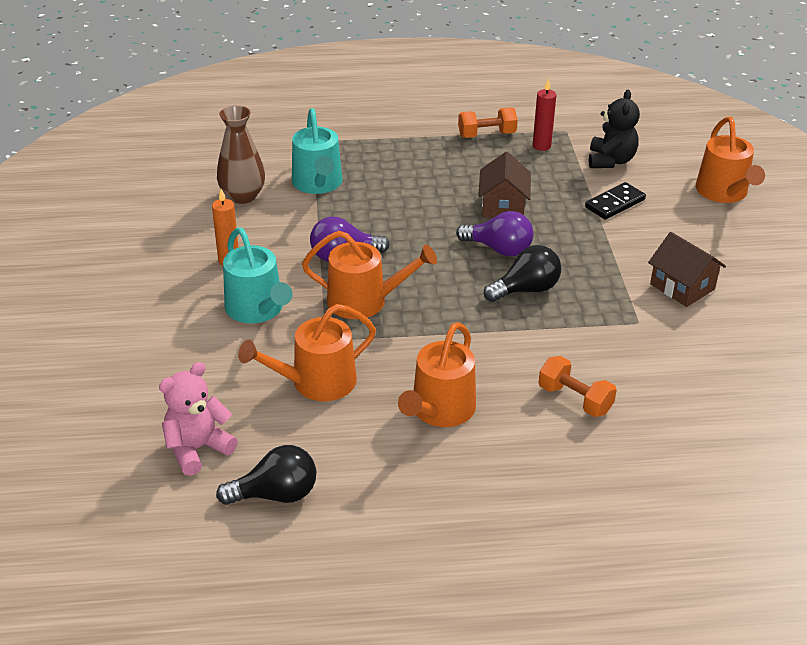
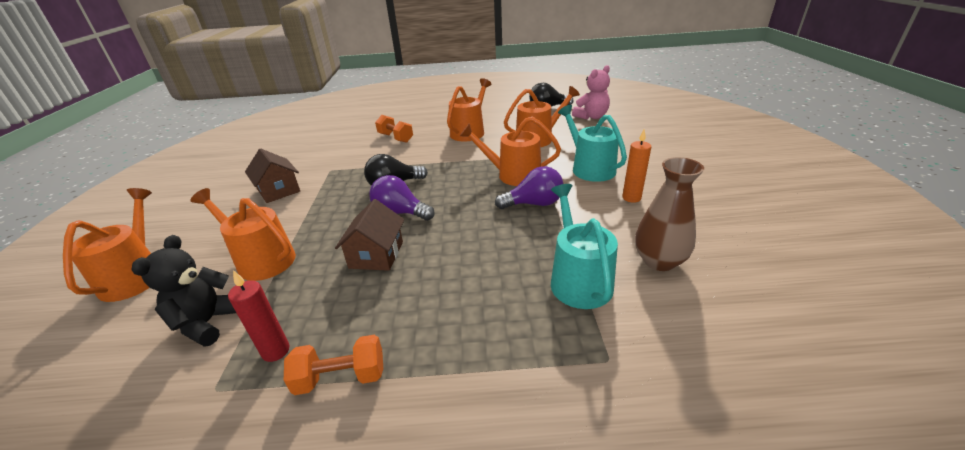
camera: 175 degrees left, 5 degrees down
(615, 203) = (261, 259): black domino -> orange watering can

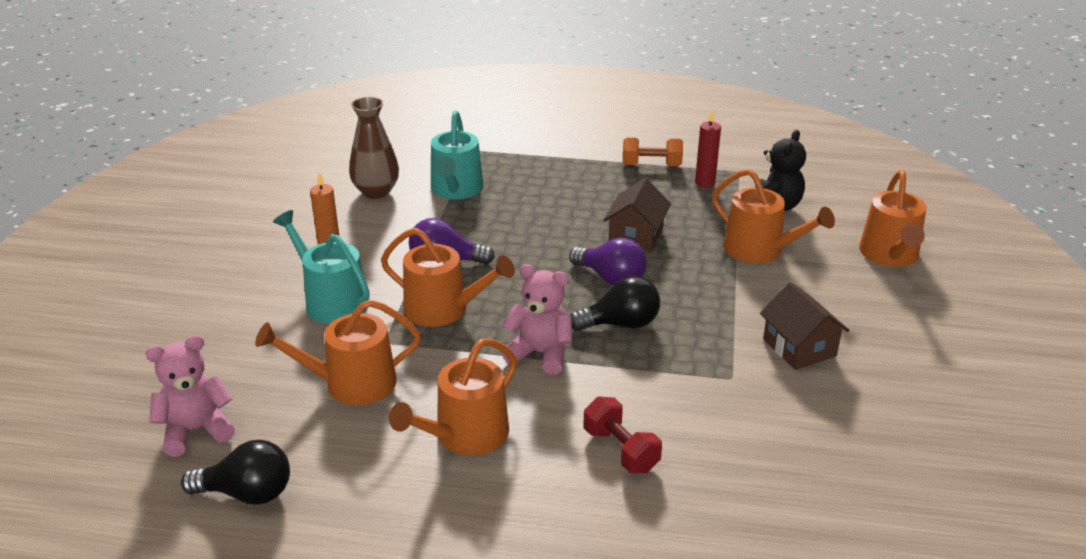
camera: 170 degrees left, 0 degrees up
(395, 138) = (621, 450): orange dumbbell -> red dumbbell
(442, 164) = (540, 353): none -> pink teddy bear
(590, 168) = (331, 301): turquoise watering can -> turquoise watering can turned 150 degrees clockwise

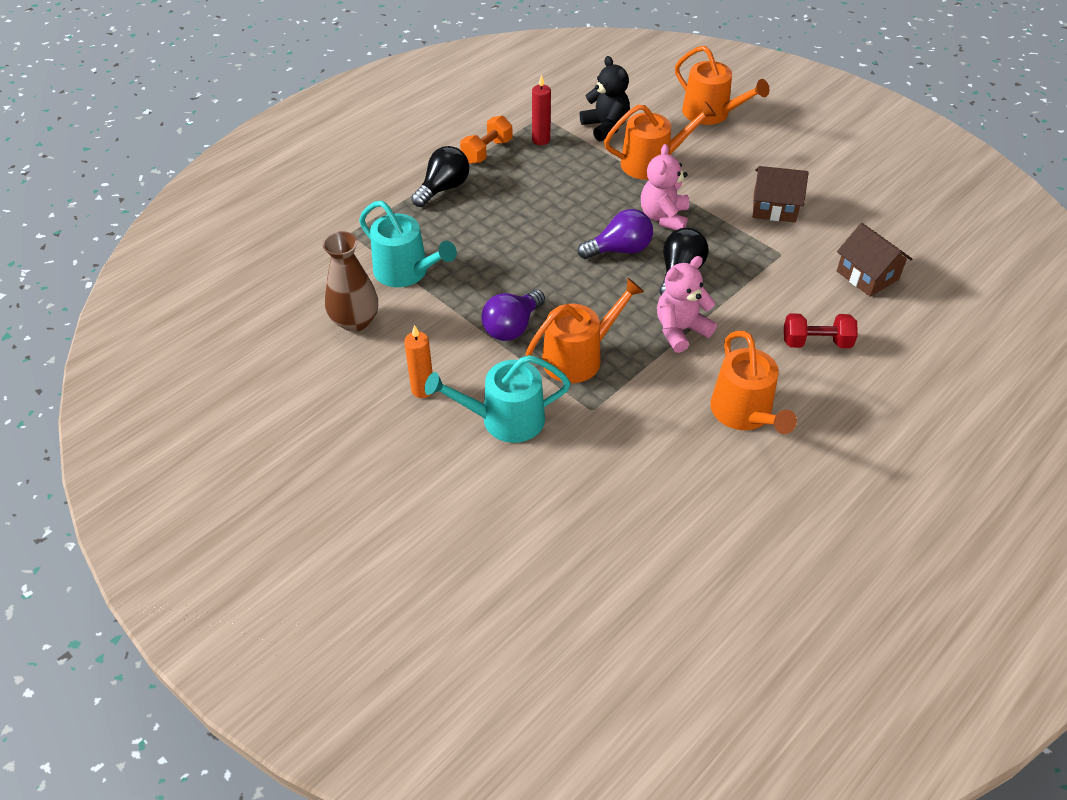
camera: 55 degrees left, 15 degrees up
(196, 430) = (617, 575): pink teddy bear -> pink teddy bear (664, 217)
(247, 493) = (722, 568): black light bulb -> black light bulb (443, 188)
(351, 383) = (632, 452): orange watering can -> none
(636, 236) = (576, 209): brown house -> brown house (867, 275)

